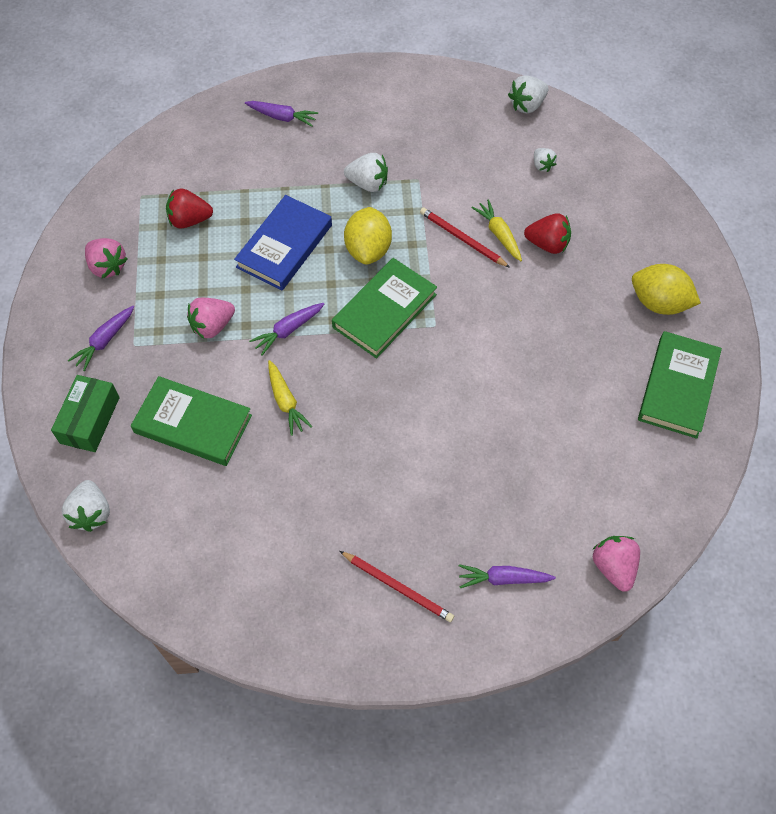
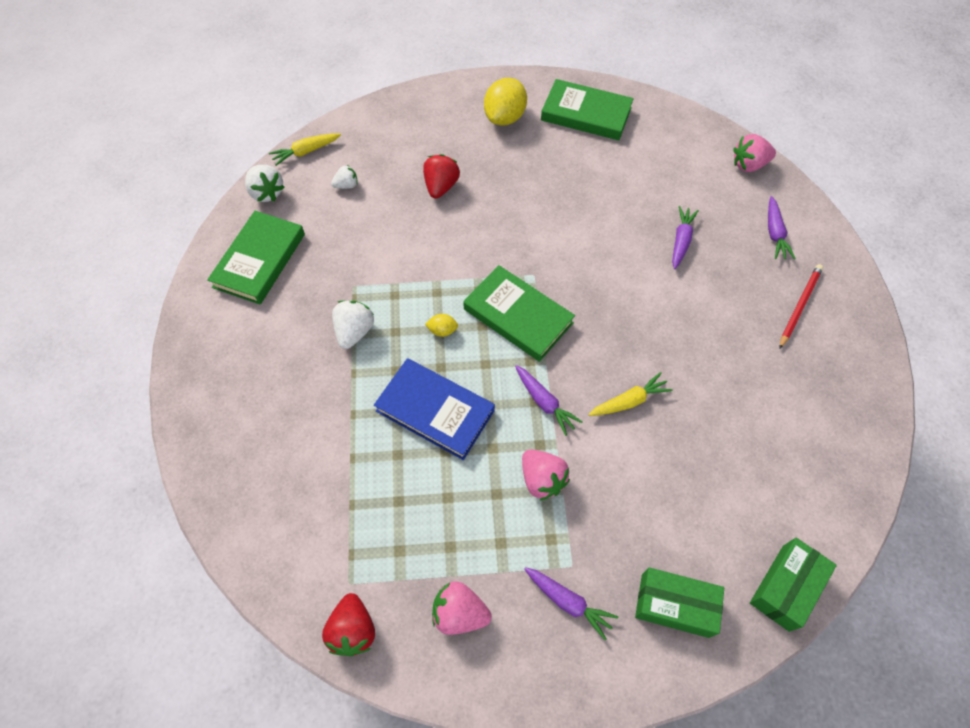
camera: 90 degrees left, 0 degrees up
(91, 513) = (786, 587): white strawberry -> green box
(107, 266) = (459, 613): pink strawberry -> pink strawberry turned 120 degrees counterclockwise
(189, 220) = (392, 518): red strawberry -> red strawberry (353, 630)
(193, 424) = (665, 490): green book -> green book (259, 260)
(282, 117) = (243, 422): purple carrot -> purple carrot (681, 241)
(368, 249) = (442, 330): yellow lemon -> yellow lemon, size x0.46
(462, 239) = (432, 251): red pencil -> none
(499, 234) = (428, 222): yellow carrot -> yellow carrot (306, 152)

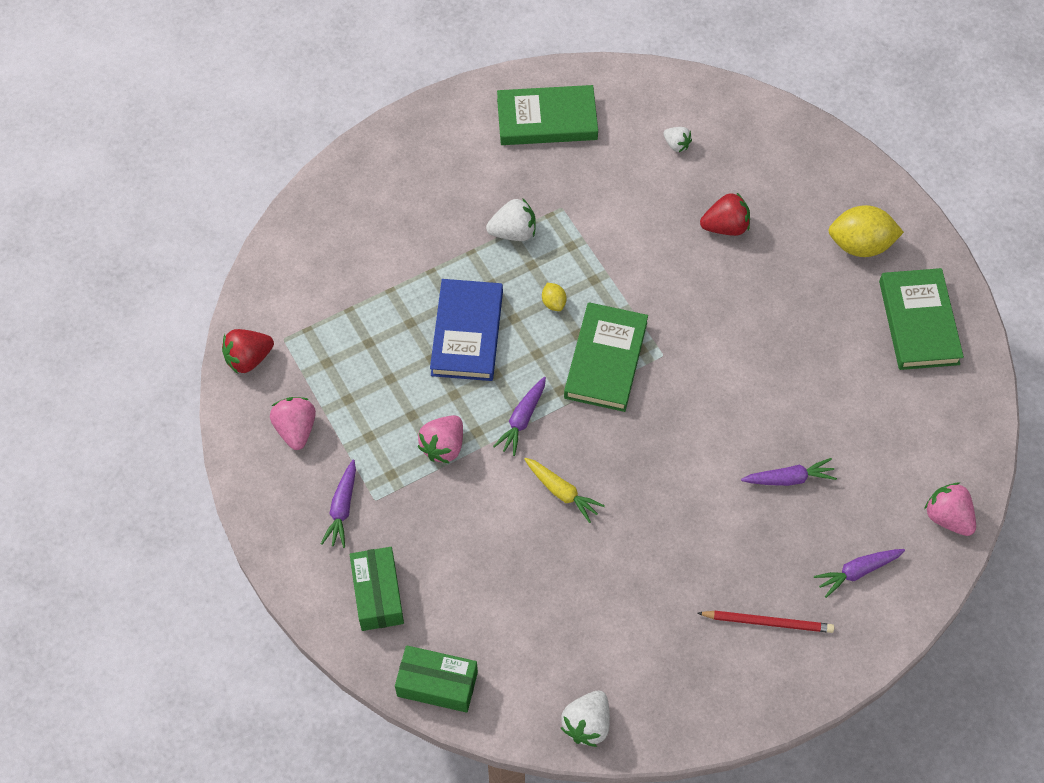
camera: 65 degrees right, 0 degrees up
(267, 193) = (627, 84): white strawberry -> white strawberry (587, 724)
(306, 152) = (697, 90): yellow carrot -> none

